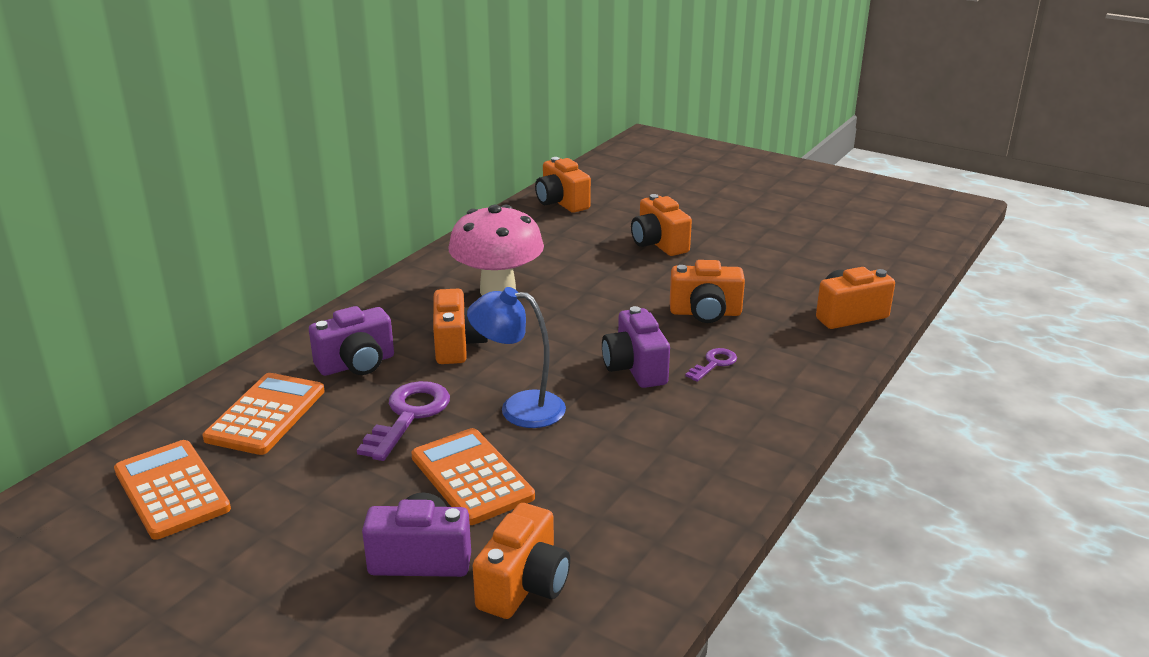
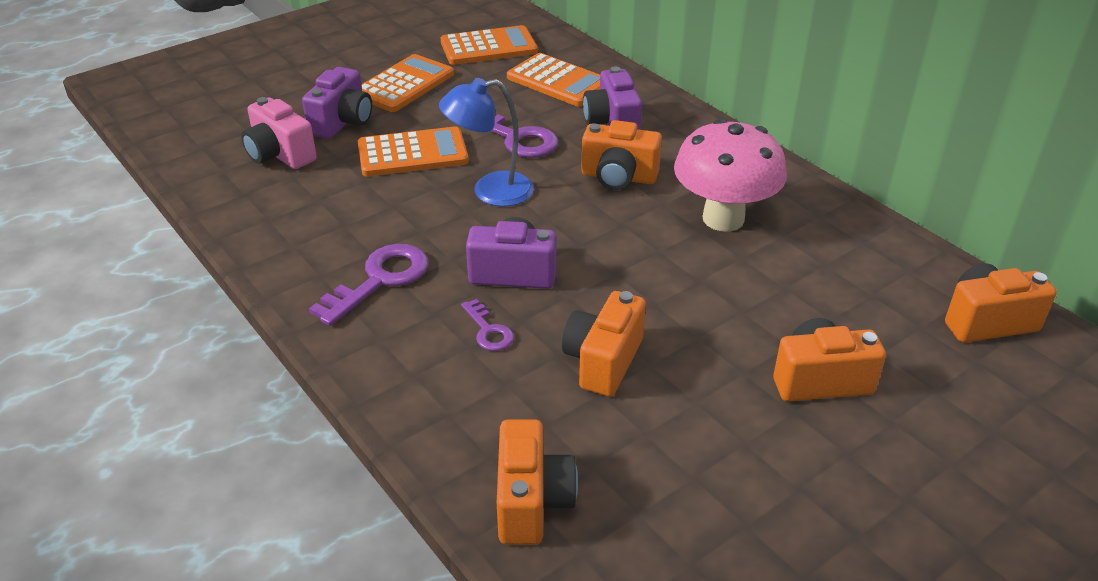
camera: 110 degrees right, 10 degrees up
(301, 535) = (404, 84): none -> orange calculator
(519, 408) = (490, 191): blue lamp -> blue lamp turned 135 degrees counterclockwise
(524, 586) = (280, 155): orange camera -> pink camera
(698, 433) = (379, 280): none -> purple key

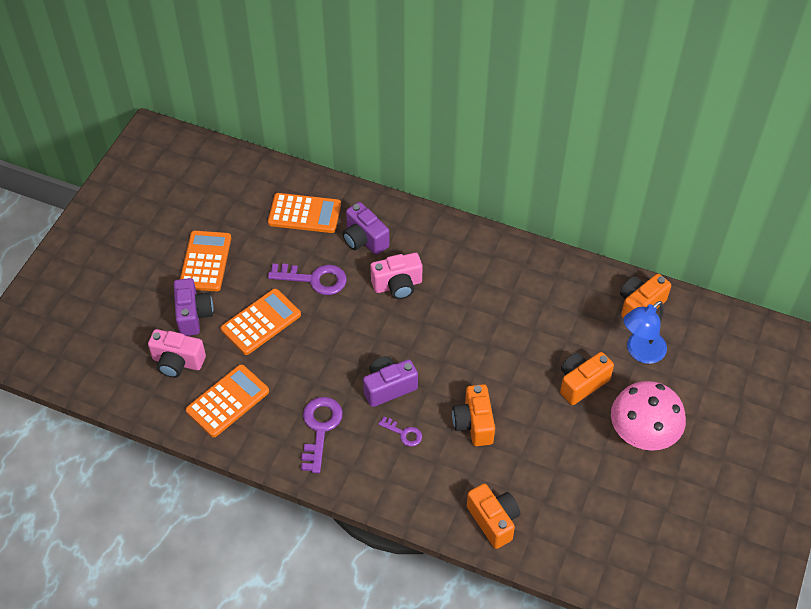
camera: 30 degrees left, 15 degrees up
(488, 47) = (234, 198): orange calculator -> orange calculator (228, 401)
(490, 191) = (331, 332): blue lamp -> blue lamp (640, 352)
(618, 177) = (397, 285): orange camera -> pink camera
(723, 219) = (475, 292): pink mushroom -> pink mushroom (641, 436)

